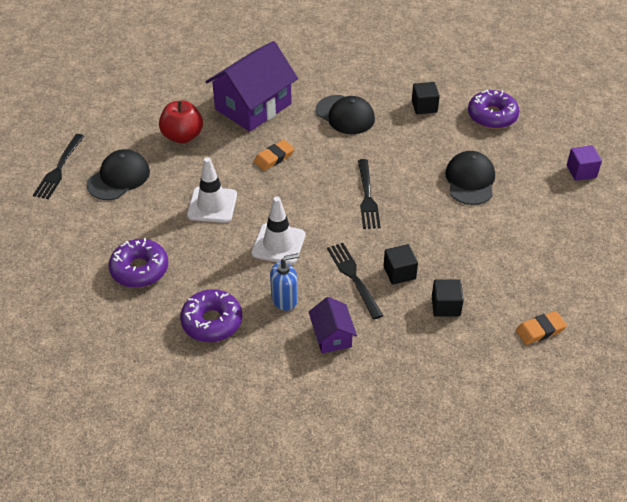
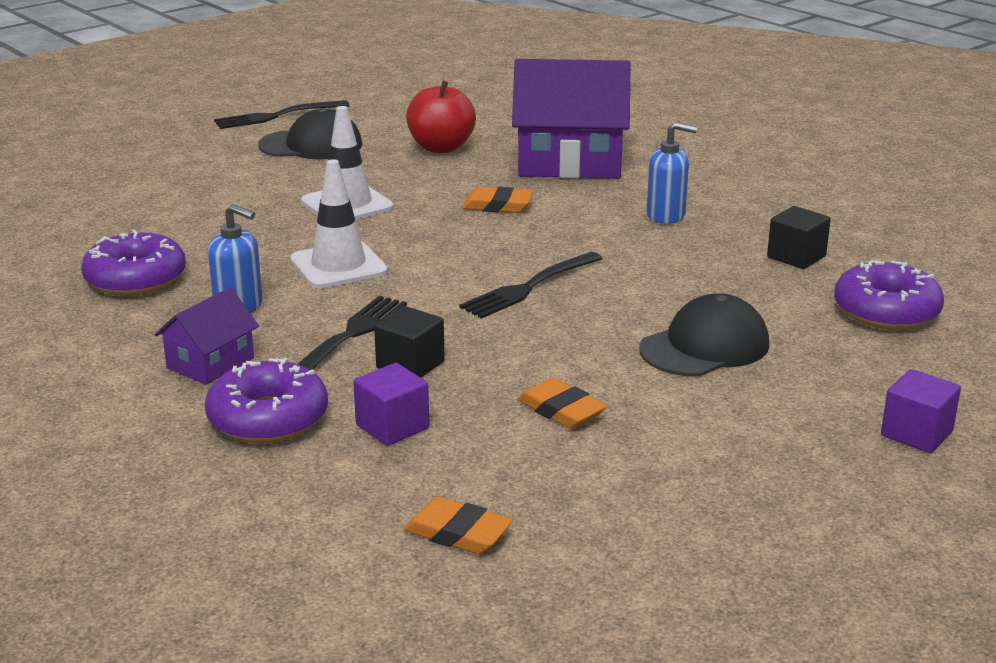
camera: 50 degrees right, 20 degrees down
(139, 269) = (172, 209): purple donut -> purple donut (268, 418)
(345, 115) = (666, 215): black cap -> blue soap dispenser
(445, 306) = (392, 427): black cube -> purple cube
(479, 250) = (561, 410): none -> orange eraser

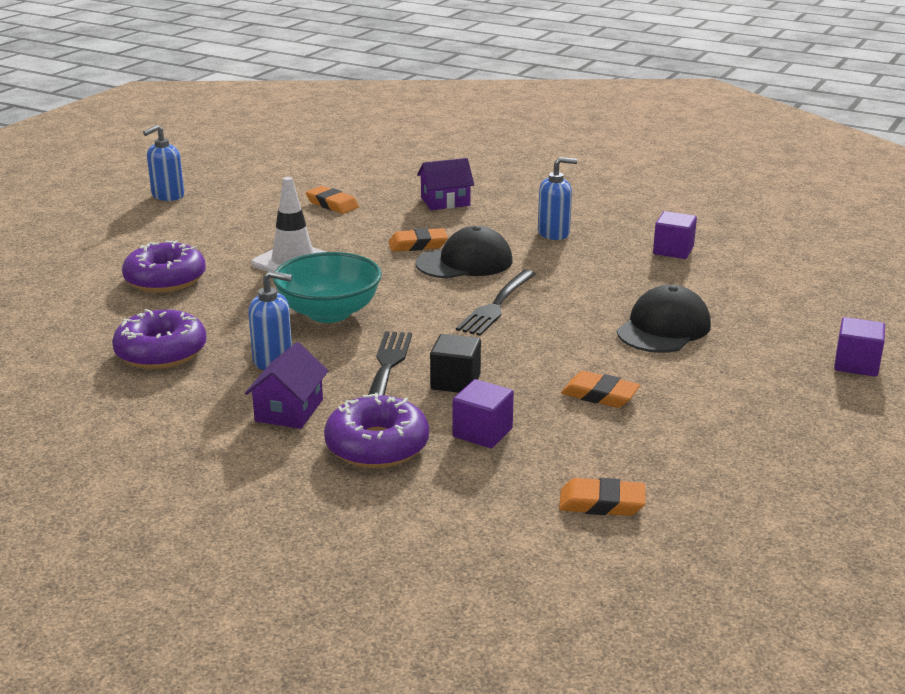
camera: 20 degrees left, 0 degrees up
(277, 116) = (167, 196): black fork -> blue soap dispenser
(311, 145) = (219, 217): black cap -> black cap (465, 262)
(338, 266) = (329, 313): white traffic cone -> turquoise bowl
(441, 148) = (332, 204): red apple -> orange eraser
(569, 161) = (445, 201): purple house -> purple house, size x0.50
(796, 257) = (673, 250): black cube -> purple cube
(886, 311) = (766, 280): purple donut -> purple donut (165, 279)

